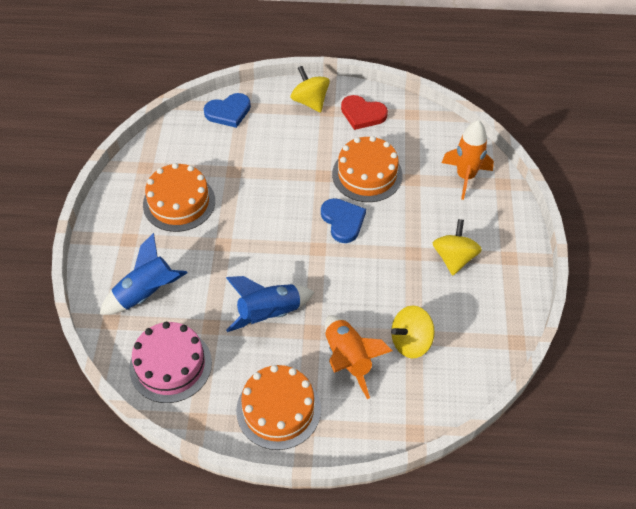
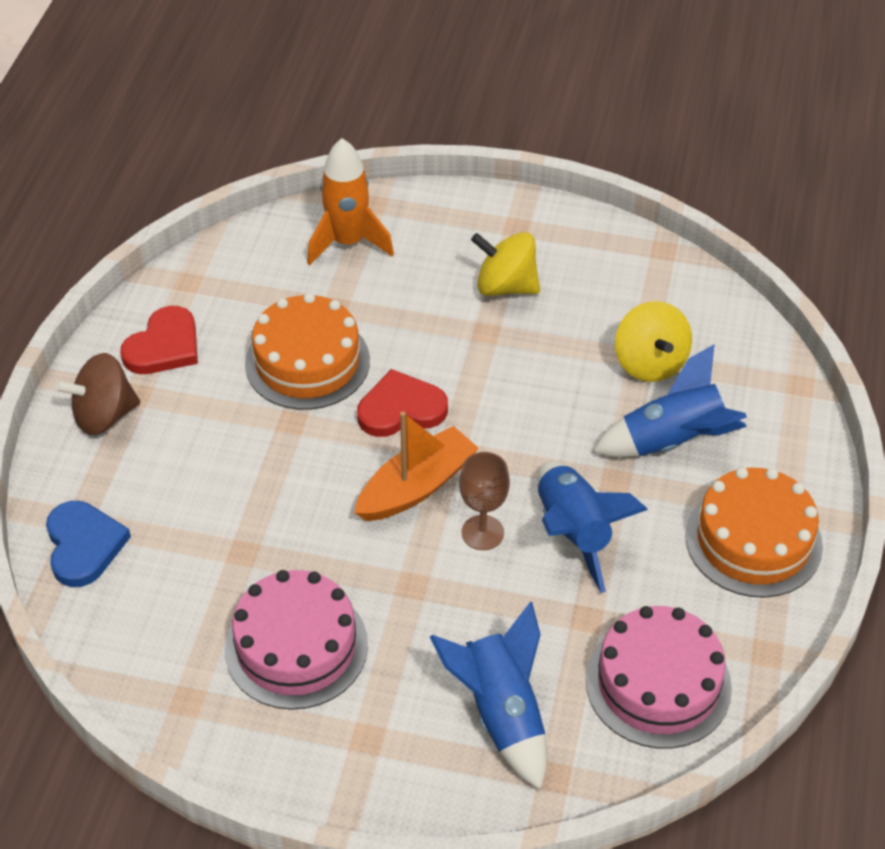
camera: 80 degrees left, 5 degrees down
(179, 202) = (296, 646): orange cake -> pink cake
(262, 270) = (482, 533): none -> brown goblet
(288, 236) = (416, 487): none -> orange boat
(310, 101) = (104, 415): yellow spinning top -> brown spinning top
(343, 221) = (401, 409): blue heart -> red heart
(348, 359) = (672, 441): orange rocket -> blue rocket

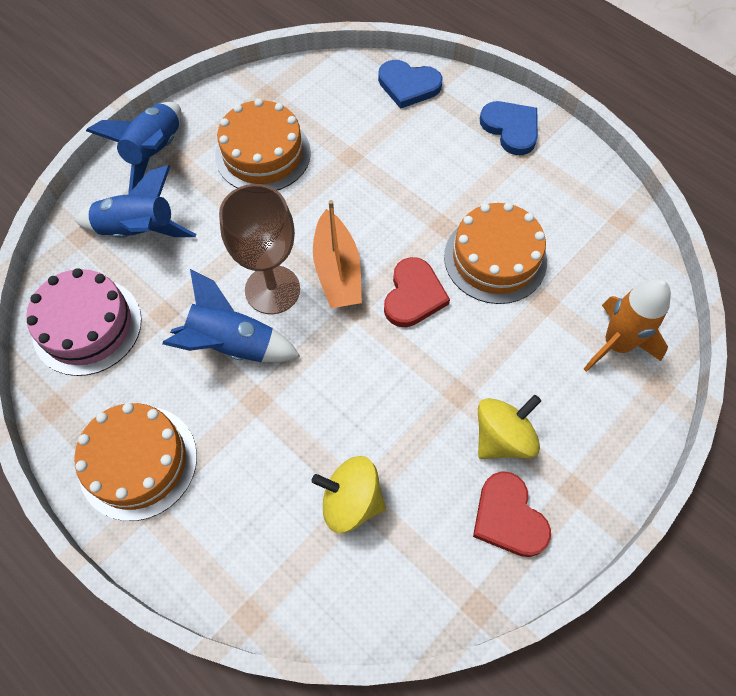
camera: 120 degrees right, 15 degrees up
(104, 415) = (511, 129): brown spinning top -> blue heart
(164, 346) = (559, 182): red heart -> red heart (508, 517)
(296, 646) = (263, 154): pink cake -> orange cake
(482, 533) = (272, 290): brown goblet -> brown goblet, size x1.67
(672, 441) = (263, 464): blue rocket -> blue rocket (155, 152)

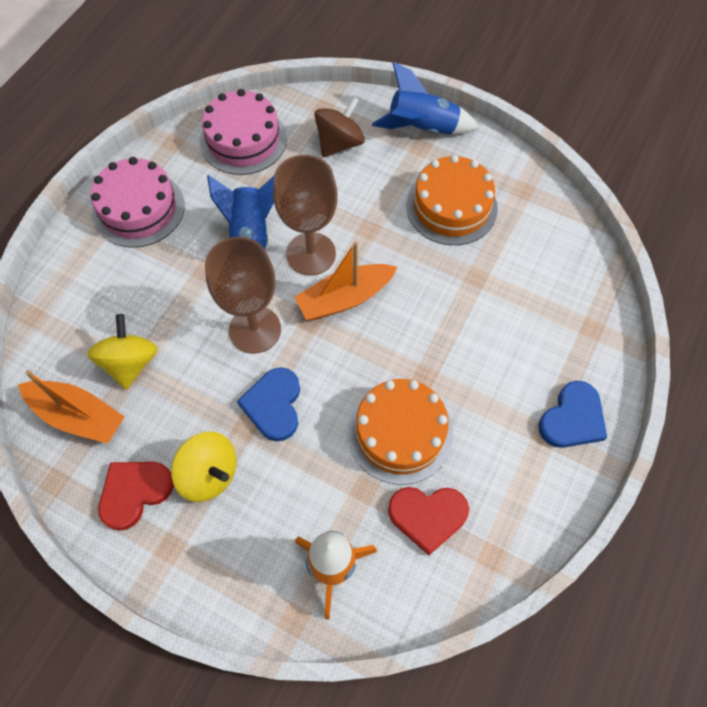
camera: 75 degrees right, 0 degrees up
(138, 462) = (138, 208): orange cake -> pink cake
(139, 231) = (339, 143): blue rocket -> brown spinning top
(348, 362) = (255, 330): none -> brown goblet
(403, 570) = (78, 416): none -> orange boat
(408, 85) = (588, 307): blue heart -> blue heart (274, 405)
(413, 295) = (337, 367): red heart -> red heart (427, 516)

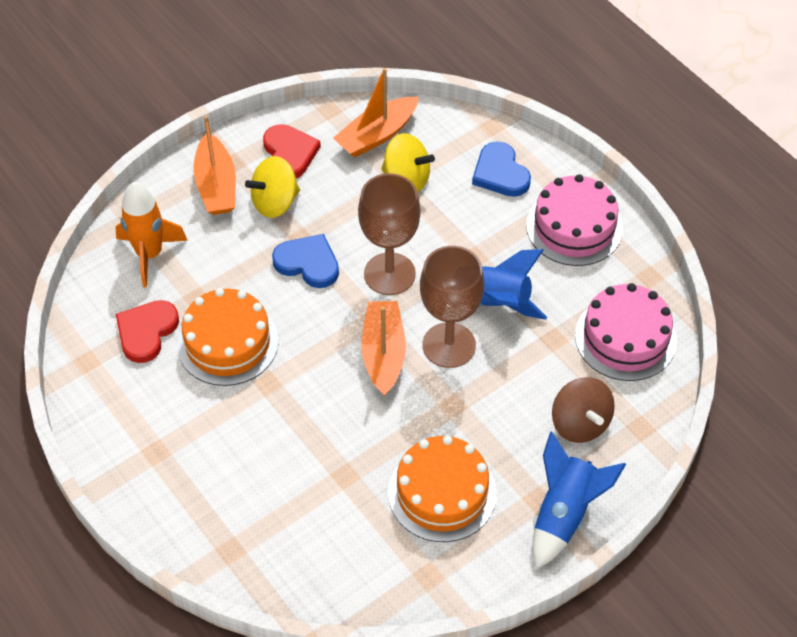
camera: 115 degrees right, 10 degrees down
(209, 548) = (216, 185): none -> orange boat
(572, 418) = (155, 481): blue heart -> blue heart (500, 173)

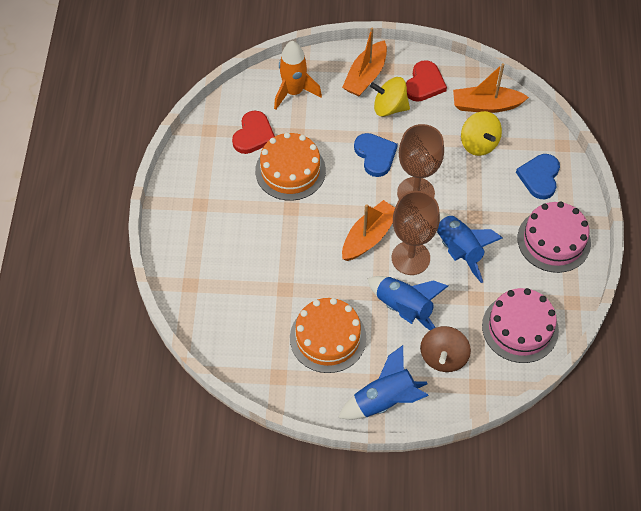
camera: 40 degrees right, 5 degrees up
(146, 332) = (253, 135): red heart -> red heart turned 135 degrees clockwise
(492, 403) = (404, 309): none -> blue rocket

